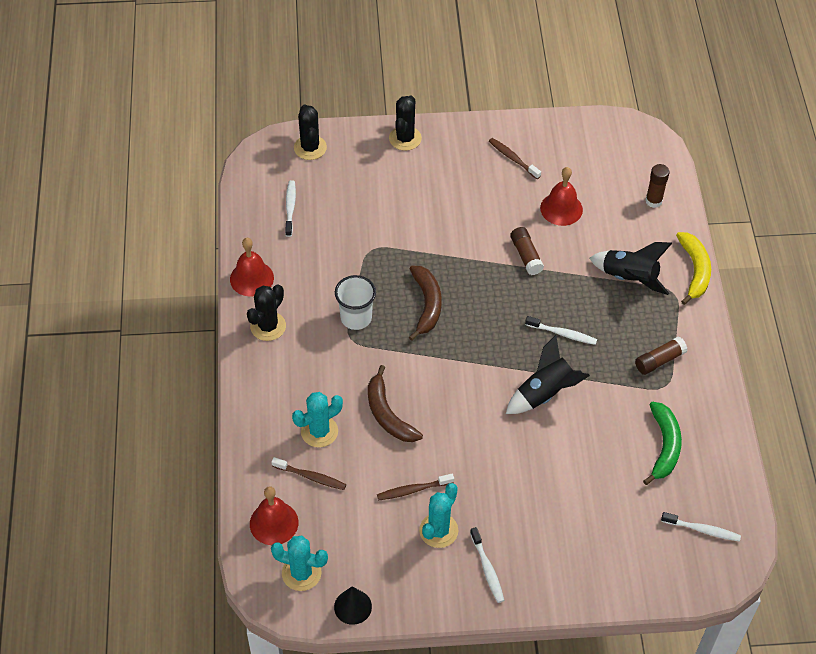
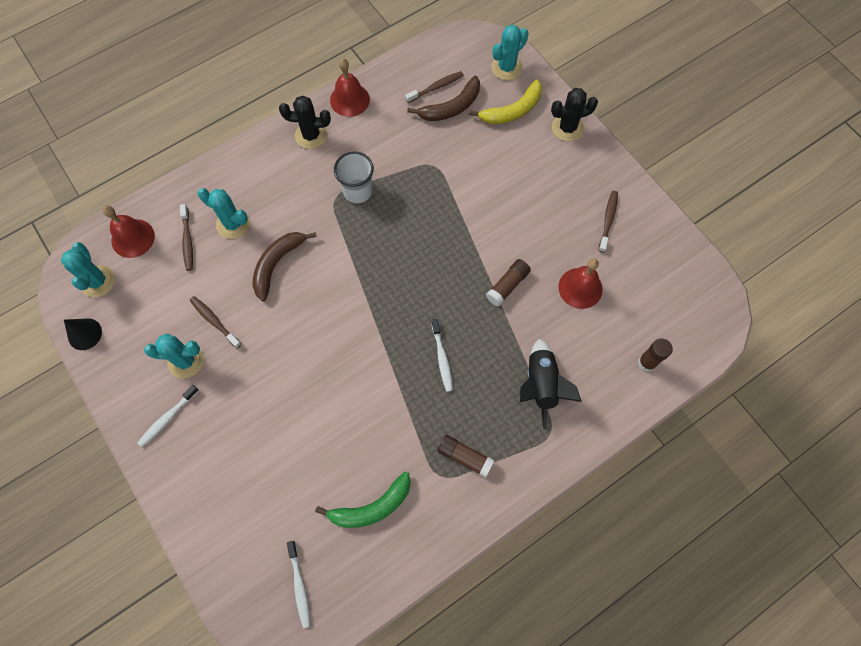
camera: 60 degrees right, 15 degrees up
(290, 208) = (436, 87): white toothbrush -> brown toothbrush
(310, 148) = (506, 67): black cactus -> turquoise cactus
(427, 305) = (404, 235): brown banana -> brown banana (451, 107)
(544, 393) = (369, 375): black rocket -> none
(694, 271) = (590, 440): yellow banana -> yellow banana (512, 111)

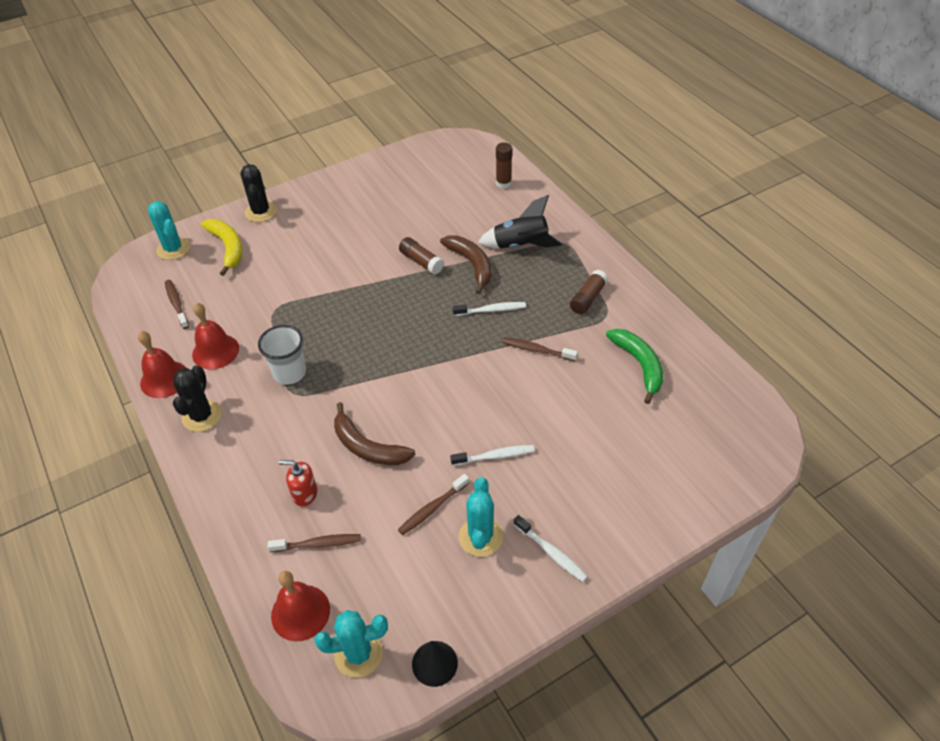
camera: 85 degrees left, 20 degrees down
(233, 224) = (304, 494): turquoise cactus -> red soap dispenser
(299, 586) = (721, 421): white toothbrush -> white toothbrush (495, 456)
(451, 107) = (207, 293): brown banana -> brown banana (471, 265)
(580, 288) = (430, 216): red bell -> red bell (215, 351)
(608, 220) = (366, 194): brown toothbrush -> brown toothbrush (537, 350)

